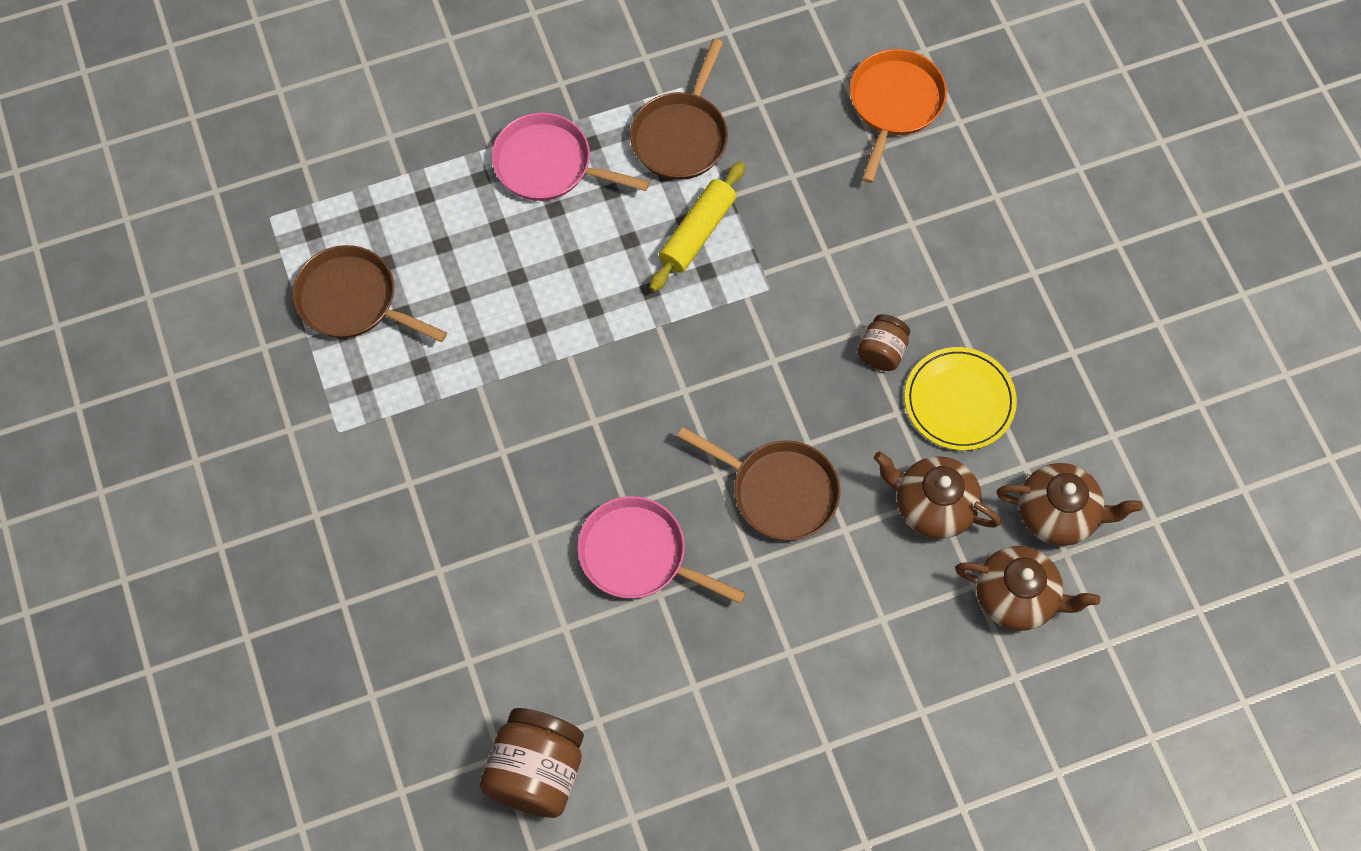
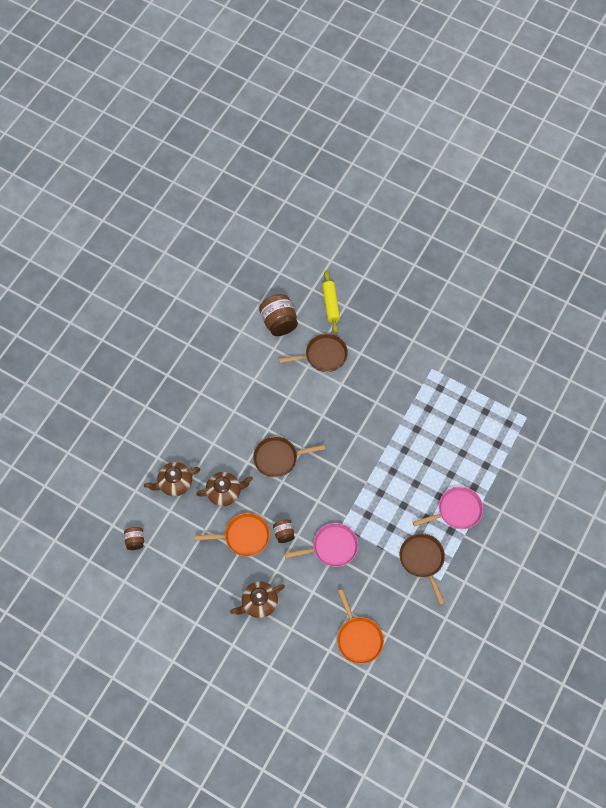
camera: 140 degrees right, 0 degrees up
(353, 300) = (471, 412): brown pan -> brown pan (323, 355)
(639, 555) = (304, 404): pink pan -> pink pan (332, 547)
(697, 233) = (383, 527): yellow rolling pin -> yellow rolling pin (330, 304)
(959, 401) = (244, 536): yellow plate -> orange pan
(1058, 514) = (181, 522): brown teapot -> brown teapot (259, 602)
(1172, 546) = (135, 541): none -> brown jar

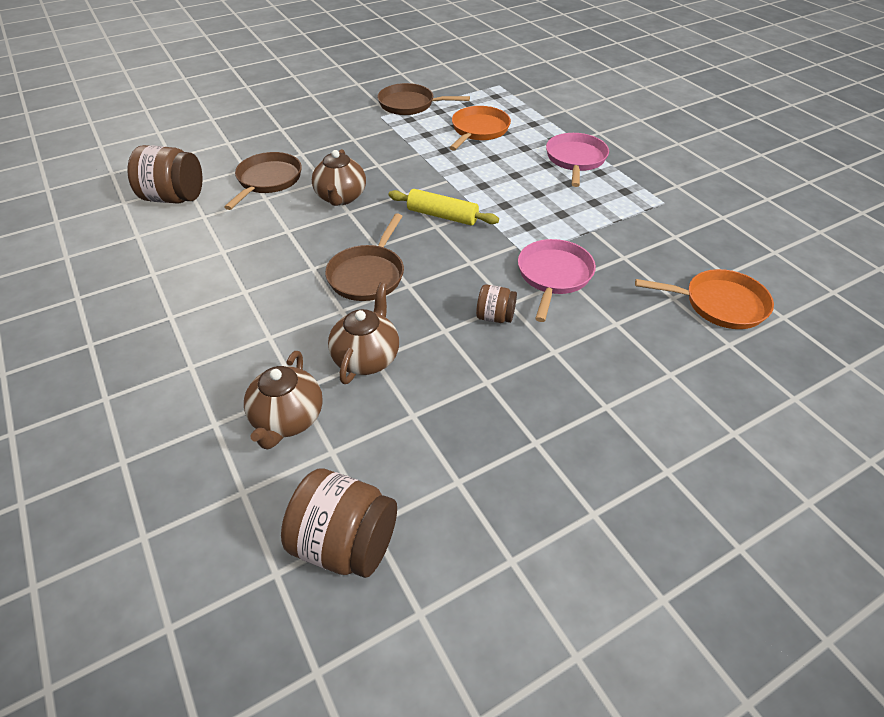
camera: 60 degrees left, 20 degrees down
(135, 541) = (345, 543): brown jar -> brown jar, size x1.82
(244, 536) = (464, 366): orange pan -> orange pan (479, 130)
(259, 602) = (600, 397): brown teapot -> brown teapot (341, 198)
(330, 304) = (210, 151): yellow rolling pin -> yellow rolling pin (442, 216)
(422, 560) = (626, 206): brown pan -> brown pan (410, 104)

